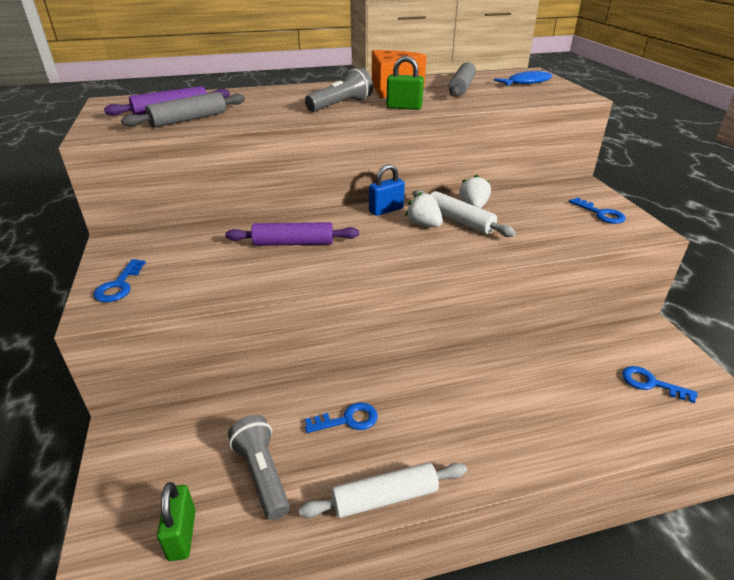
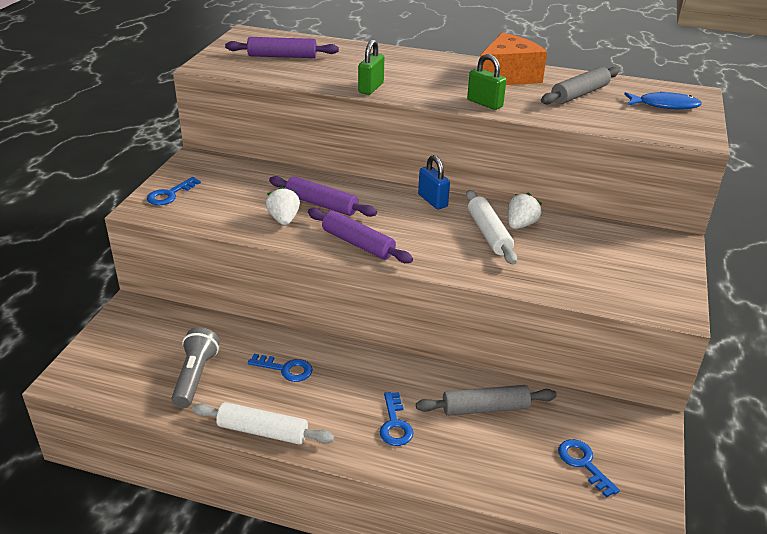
camera: 30 degrees right, 0 degrees up
(182, 534) = (119, 388): green padlock -> green padlock (371, 88)
(189, 119) = (286, 68): grey rolling pin -> grey rolling pin (485, 408)
(341, 105) = (429, 85): grey flashlight -> none
(365, 266) = (358, 243): none -> purple rolling pin
(386, 210) = (432, 201): blue padlock -> blue padlock turned 60 degrees clockwise
(424, 225) = (451, 226): white strawberry -> white strawberry (284, 219)
(600, 213) = (648, 276): blue key -> blue key (395, 424)

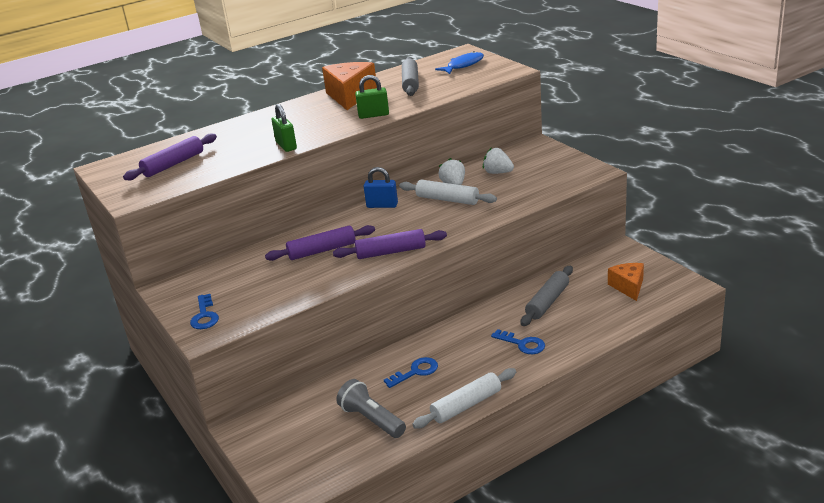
camera: 45 degrees left, 5 degrees down
(284, 219) = (318, 273): white strawberry -> white strawberry (498, 173)
(584, 464) = (628, 287): blue key -> orange cheese

